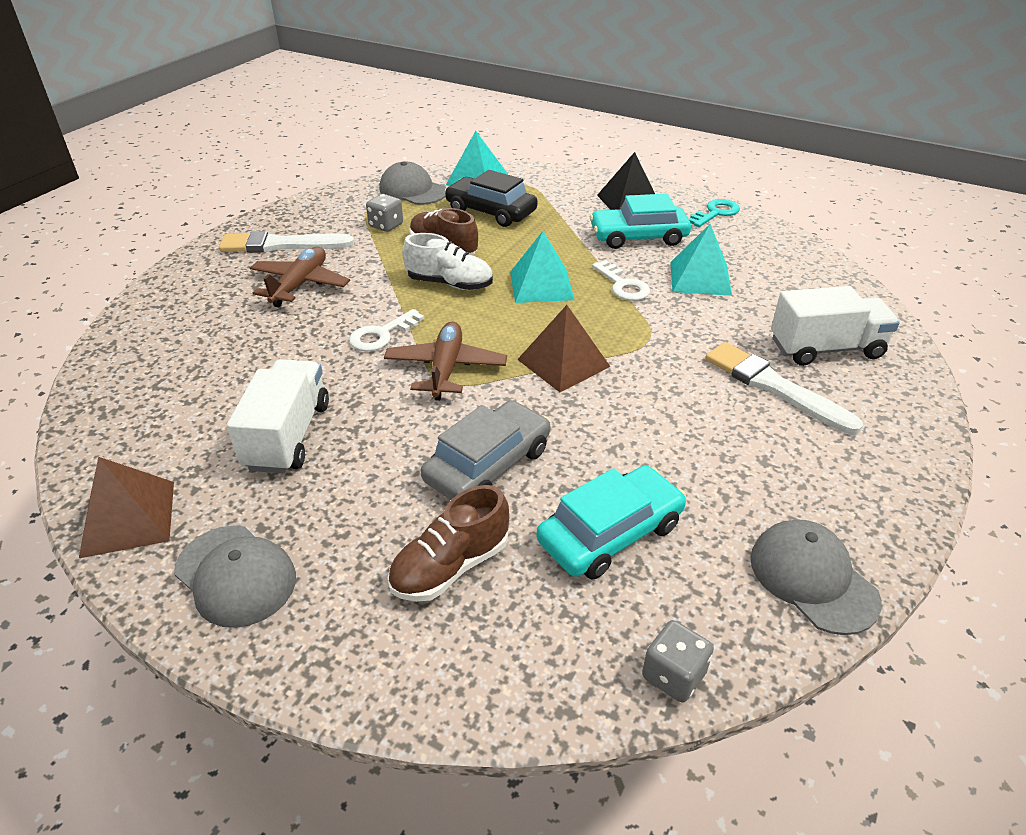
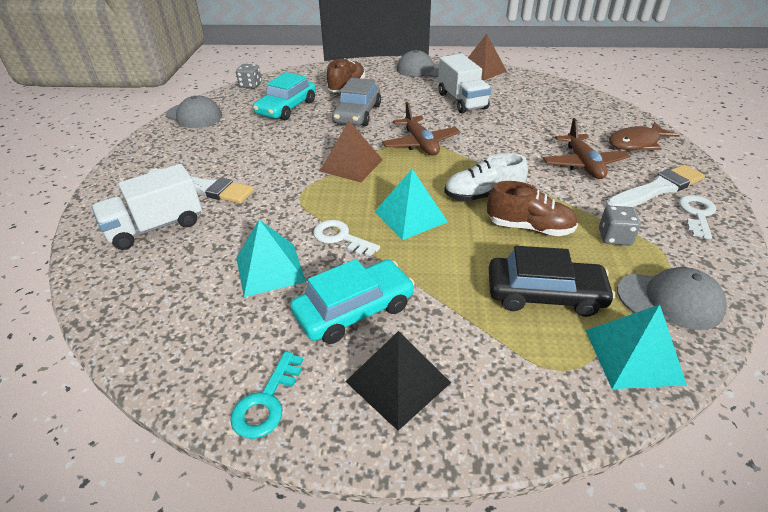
camera: 155 degrees right, 0 degrees up
(199, 289) = (636, 143): none -> brown fish
(382, 335) = (481, 150): white key -> white key (697, 214)

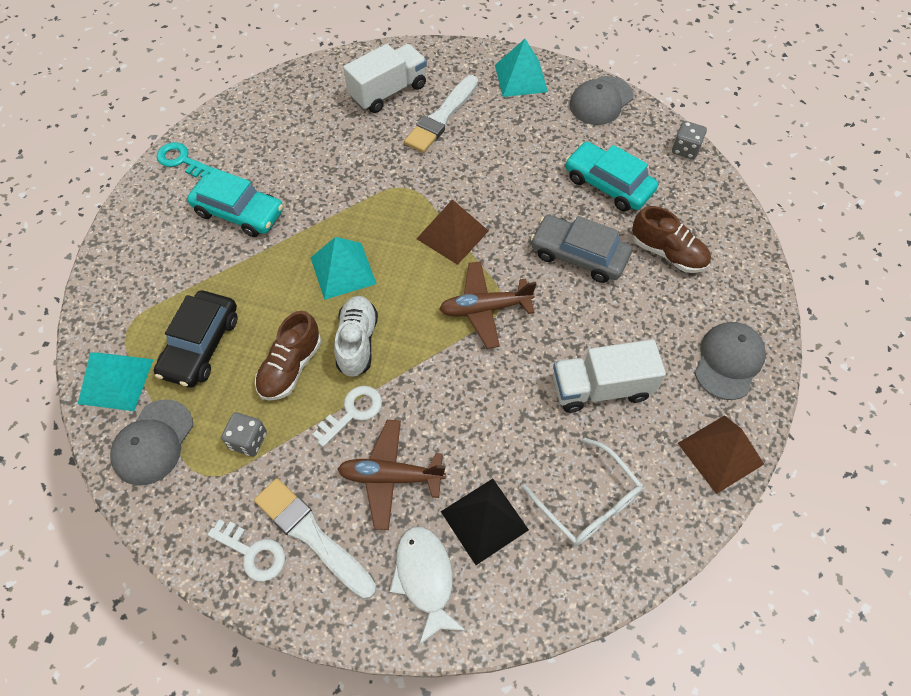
camera: 100 degrees right, 20 degrees up
(156, 227) = (388, 92): white truck -> white truck turned 75 degrees clockwise
(270, 269) = (306, 164): turquoise pyramid -> turquoise pyramid (521, 78)
(341, 238) = (329, 213): white key -> white key (353, 412)
(354, 310) = (239, 212): turquoise car -> turquoise car turned 45 degrees counterclockwise
(398, 382) = (164, 228): black pyramid -> black pyramid (484, 520)
(540, 100) = (588, 502): none -> white glasses
(636, 143) = (425, 578): brown fish -> white fish
(656, 189) = (312, 536): white brush -> white brush turned 150 degrees clockwise

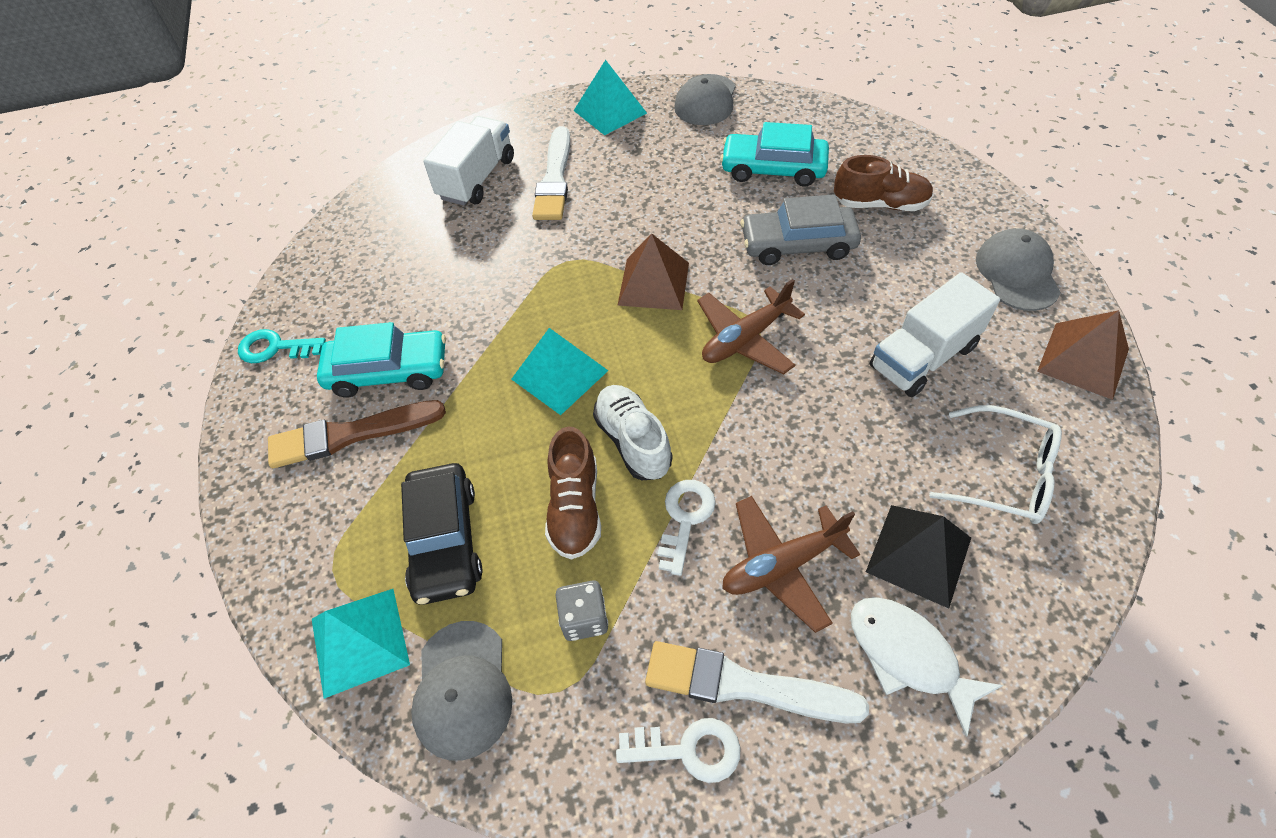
camera: 25 degrees left, 5 degrees down
(190, 245) = (351, 434): none -> brown brush
(685, 149) = (819, 109): grey dice -> none

